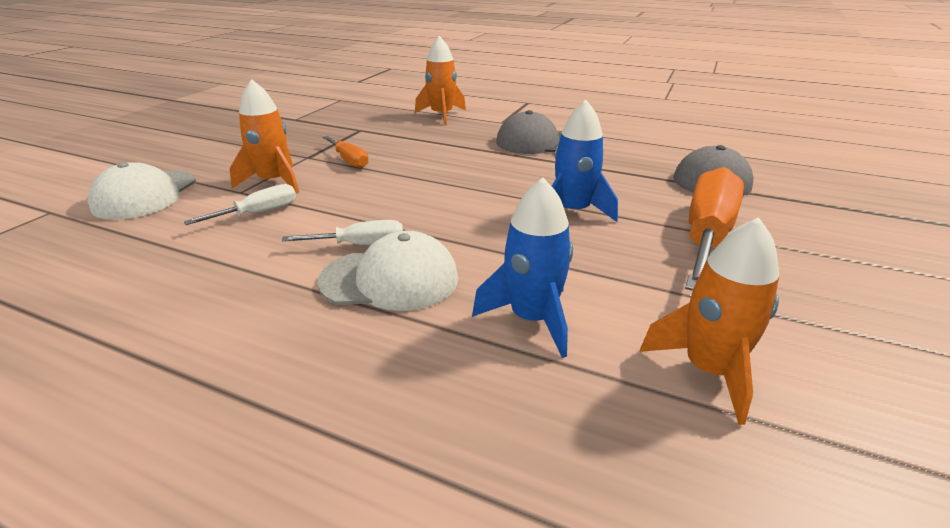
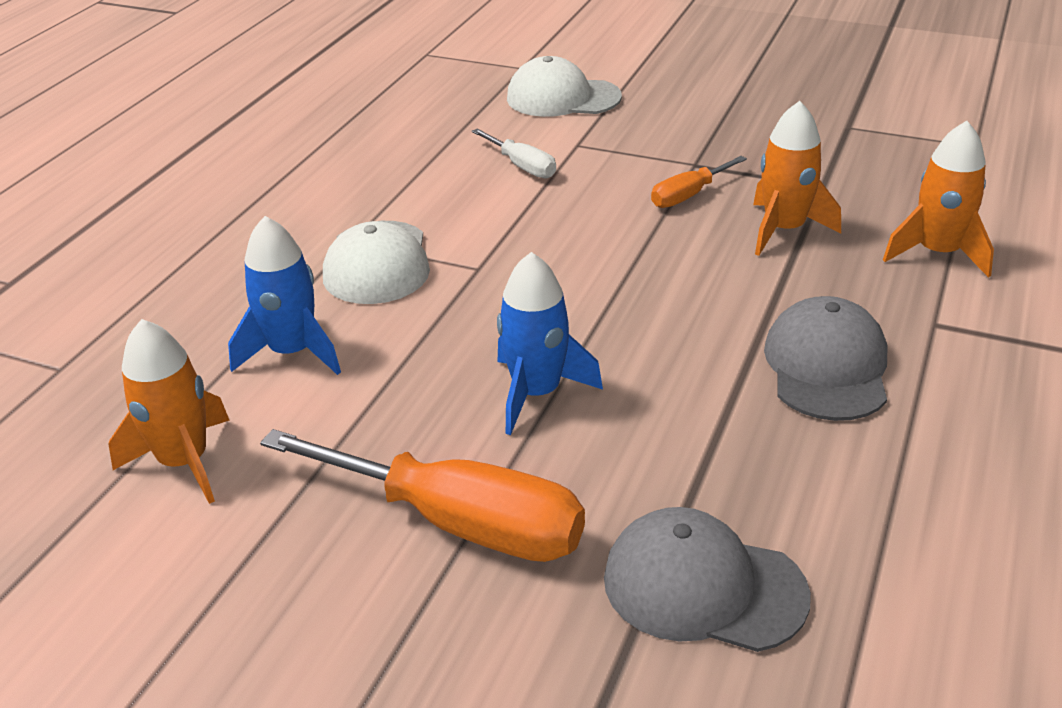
camera: 90 degrees right, 5 degrees up
(274, 182) = (607, 158): orange rocket -> orange rocket (784, 230)
(361, 245) = (448, 237): white screwdriver -> none

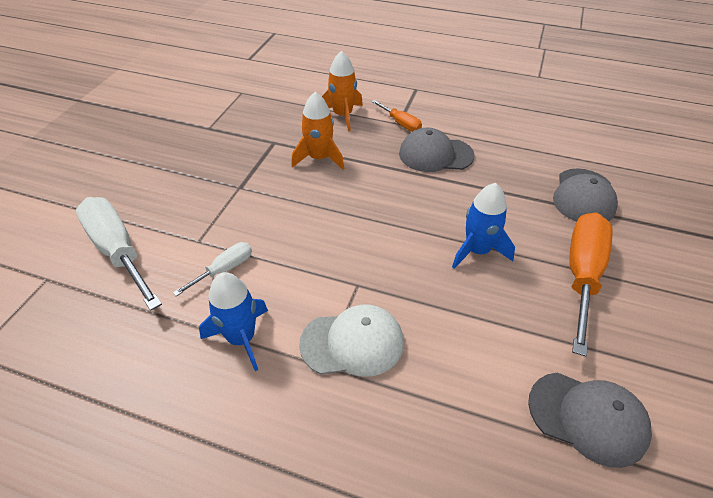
camera: 95 degrees left, 10 degrees up
(184, 462) = (588, 418): orange rocket -> grey cap
(292, 352) = (464, 377): blue rocket -> blue rocket (241, 338)
(562, 98) = (118, 251): white cap -> white screwdriver
(688, 195) = (278, 191): orange screwdriver -> orange screwdriver (401, 124)

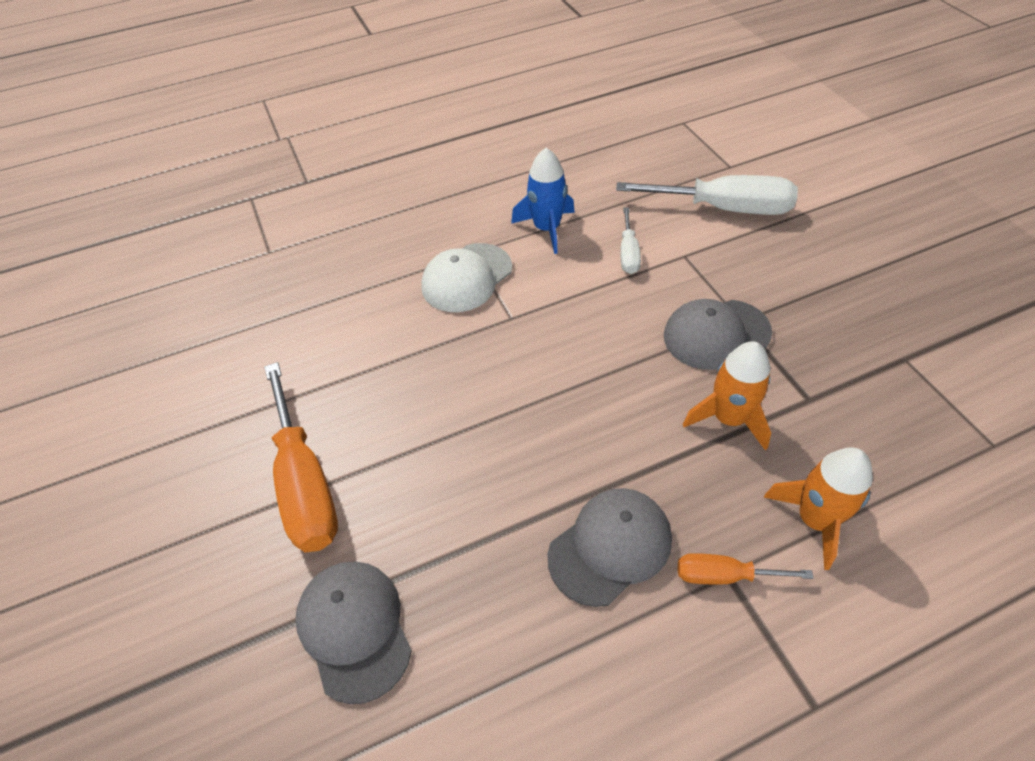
camera: 140 degrees right, 5 degrees up
(477, 250) = (434, 431): blue rocket -> none
(588, 418) = (251, 348): grey cap -> grey cap (716, 334)

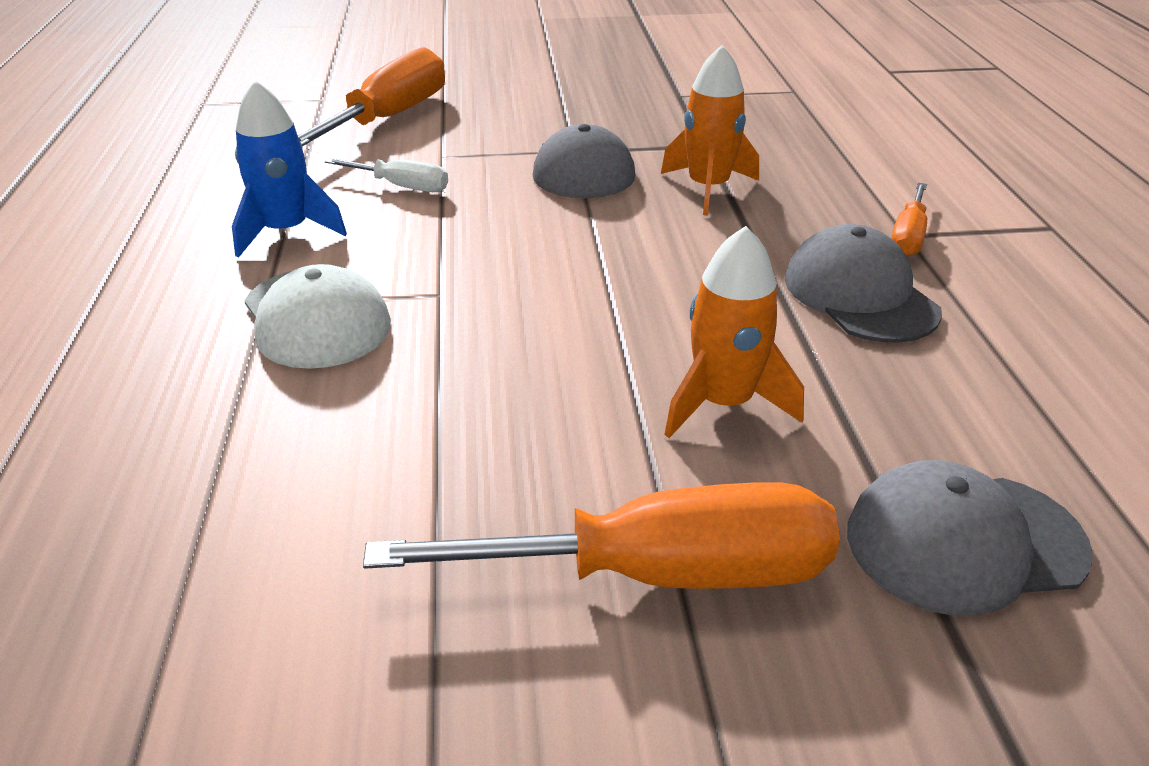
camera: 75 degrees left, 15 degrees down
(724, 209) = (389, 118): white screwdriver -> orange screwdriver
(814, 520) = (851, 178): orange rocket -> orange rocket (724, 403)

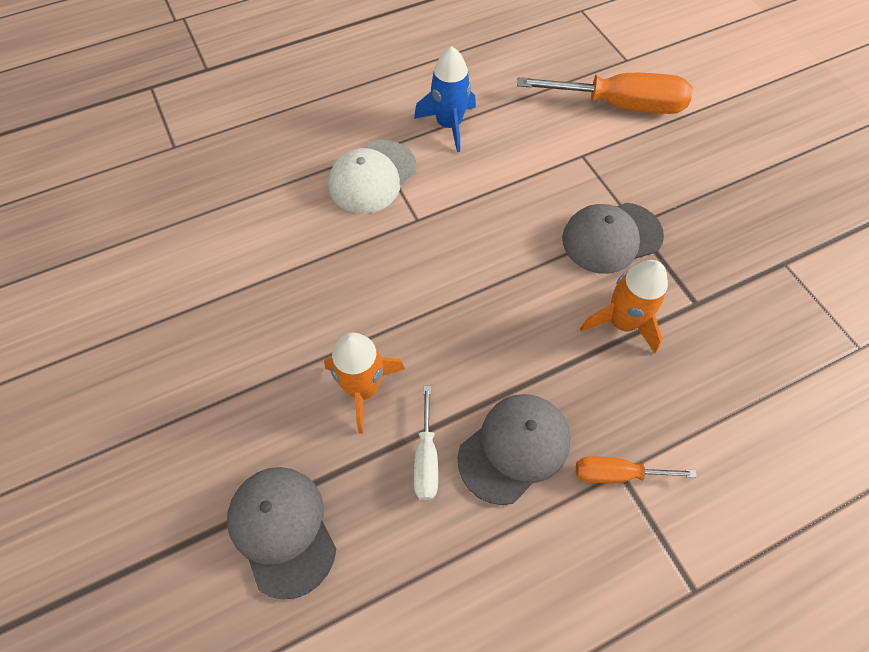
camera: 70 degrees right, 25 degrees up
(402, 186) = (528, 152): white screwdriver -> white screwdriver (426, 458)
(660, 574) = (226, 389): orange screwdriver -> none

